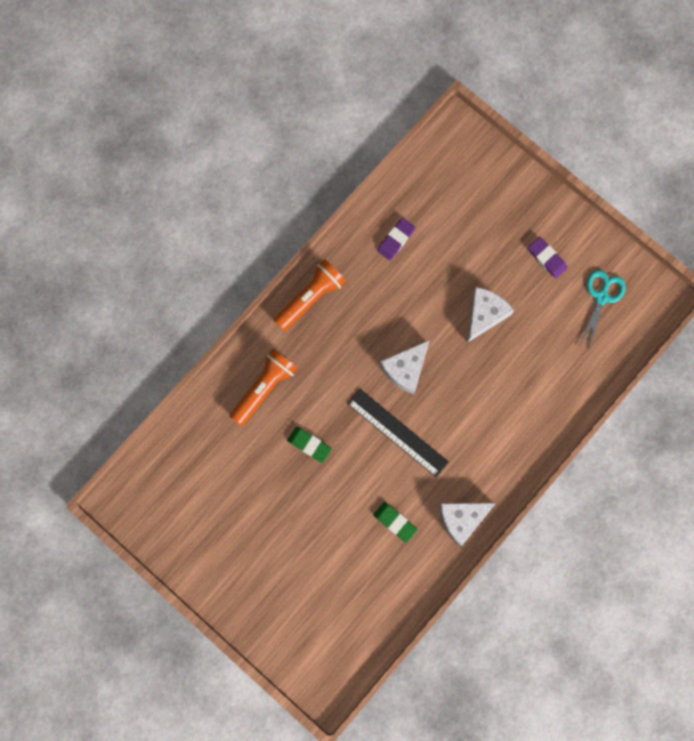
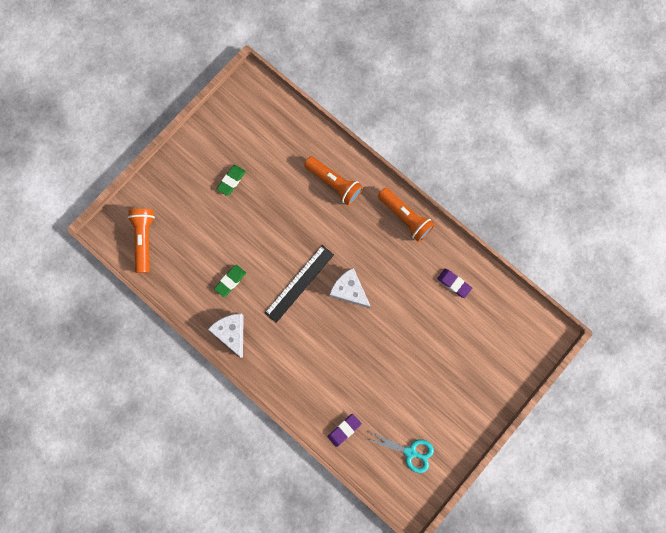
camera: 90 degrees right, 0 degrees up
(309, 444) = (290, 217): green eraser -> green eraser (231, 181)
(340, 640) = (144, 240): none -> orange flashlight
(484, 314) = (394, 354): white cheese -> none
(547, 258) = (442, 406): purple eraser -> purple eraser (344, 430)

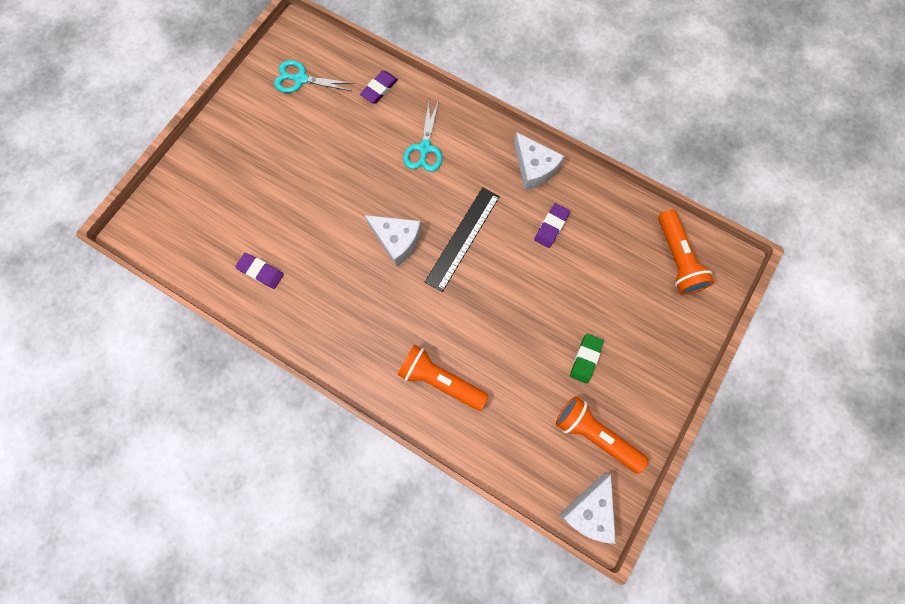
camera: 170 degrees right, 5 degrees down
(230, 281) = (551, 227): green eraser -> purple eraser
(254, 89) = (589, 510): none -> white cheese
(315, 365) = (425, 148): none -> turquoise scissors
(405, 217) = (334, 349): orange flashlight -> orange flashlight (595, 435)

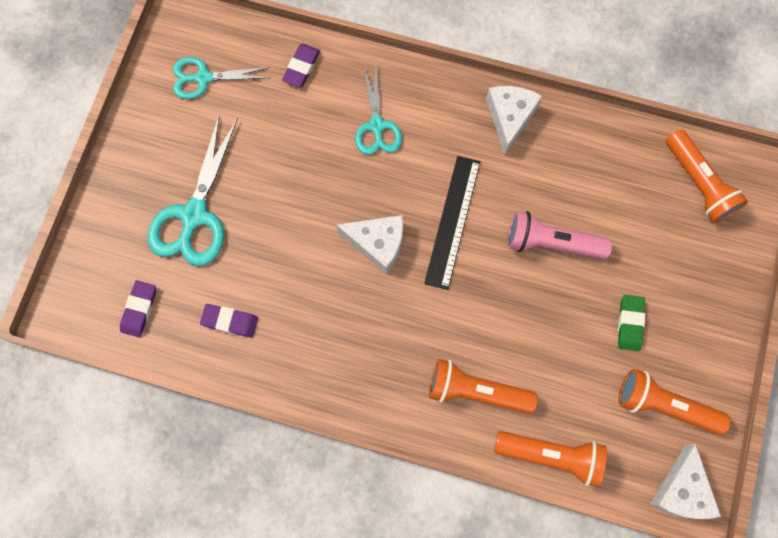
camera: 15 degrees left, 0 degrees up
(260, 182) = (194, 215): none -> turquoise scissors
(487, 450) = (551, 455): none -> orange flashlight
(534, 168) = (509, 118): white cheese -> white cheese turned 120 degrees counterclockwise
(539, 276) = (551, 243): none -> pink flashlight
(551, 227) = (549, 182): purple eraser -> purple eraser (139, 309)

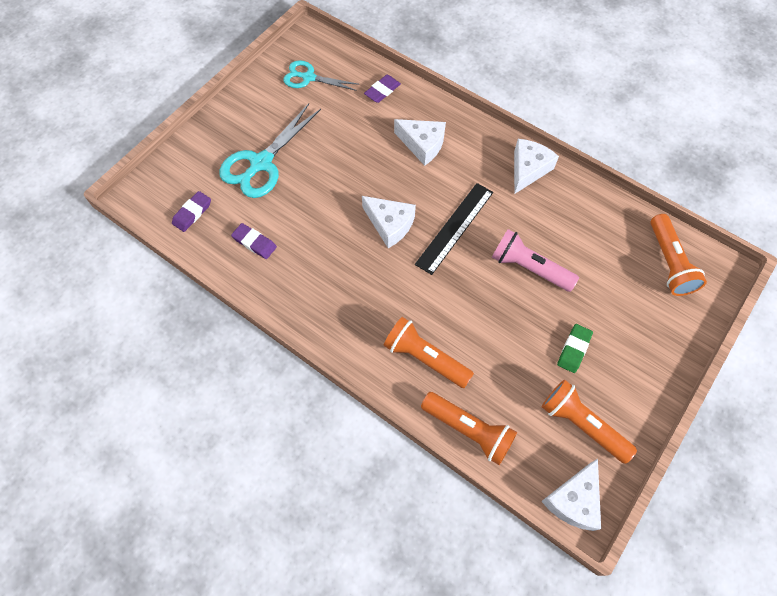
camera: 20 degrees right, 10 degrees down
(377, 126) = (422, 145): turquoise scissors -> white cheese

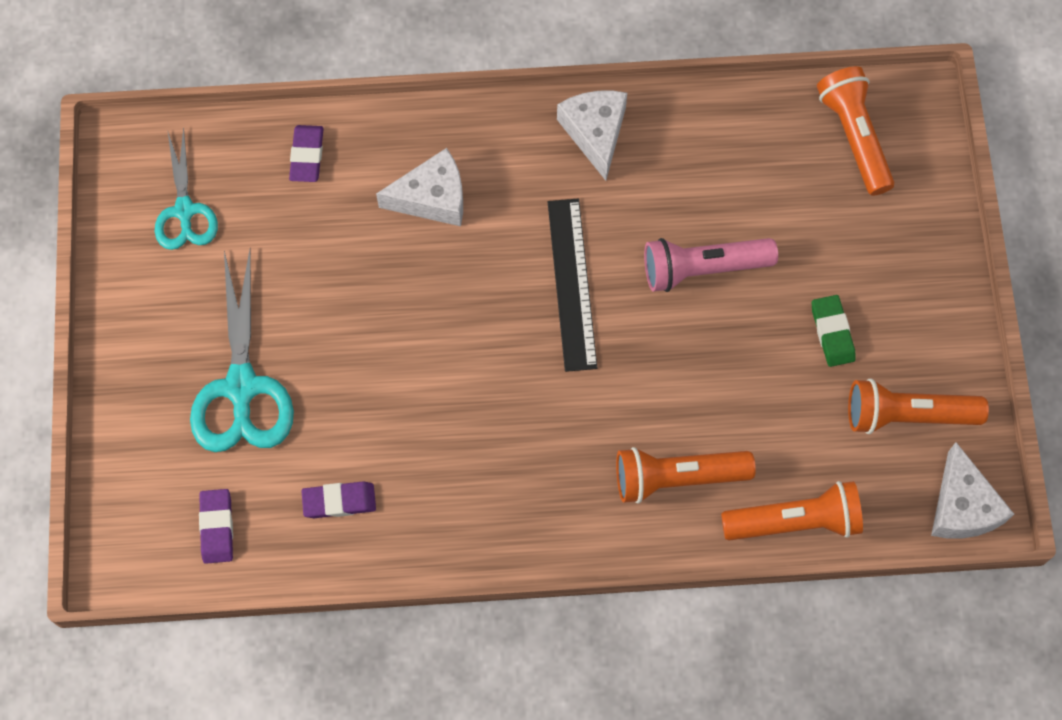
camera: 40 degrees left, 5 degrees up
(308, 77) = (184, 211): turquoise scissors -> turquoise scissors turned 75 degrees counterclockwise
(390, 225) = (489, 342): white cheese -> none
(669, 262) = (854, 137): orange flashlight -> orange flashlight turned 150 degrees counterclockwise

